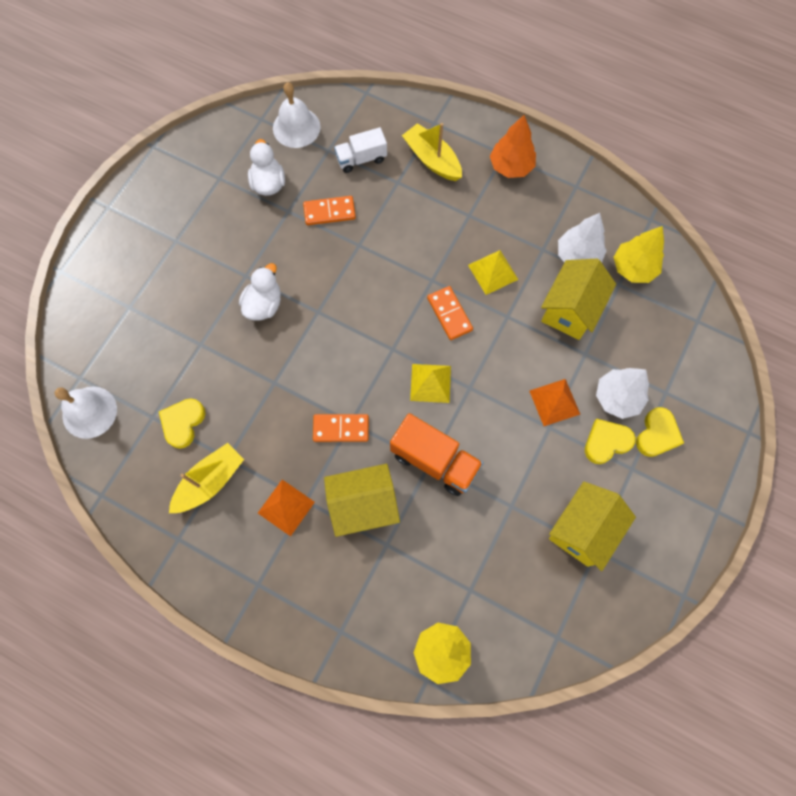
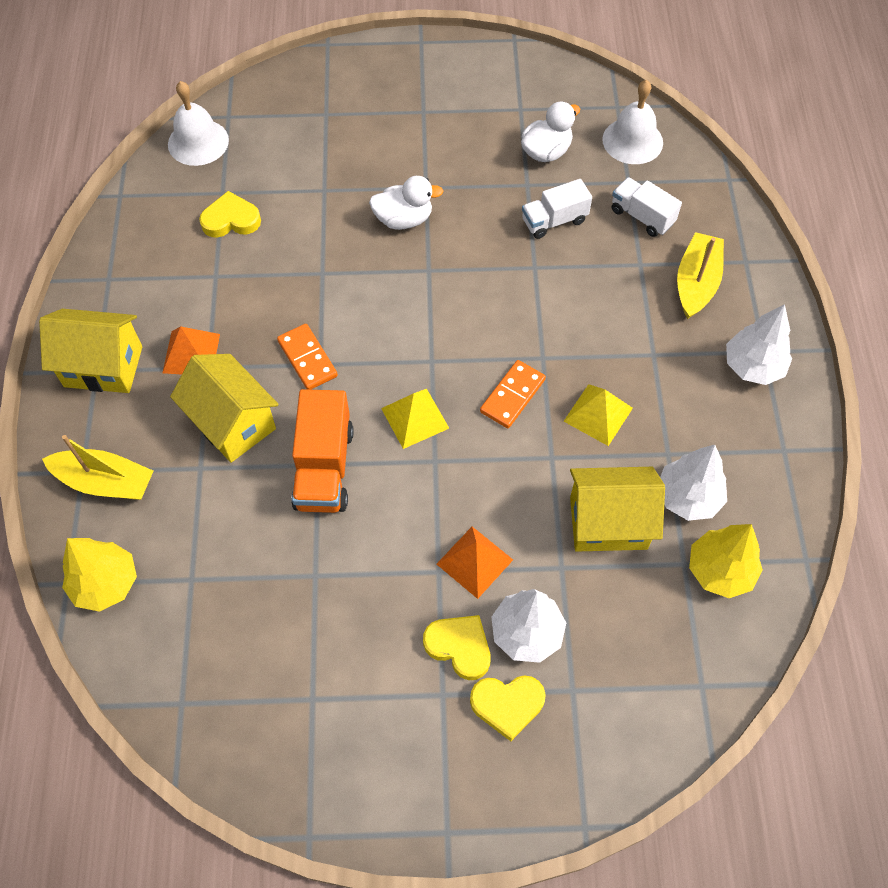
camera: 60 degrees right, 10 degrees down
(210, 482) = (182, 274): yellow boat -> yellow boat (105, 482)
(329, 212) = (554, 221): orange domino -> white truck
(511, 166) = (753, 366): orange tree -> white tree
(582, 530) = (329, 670): yellow house -> yellow house (103, 366)

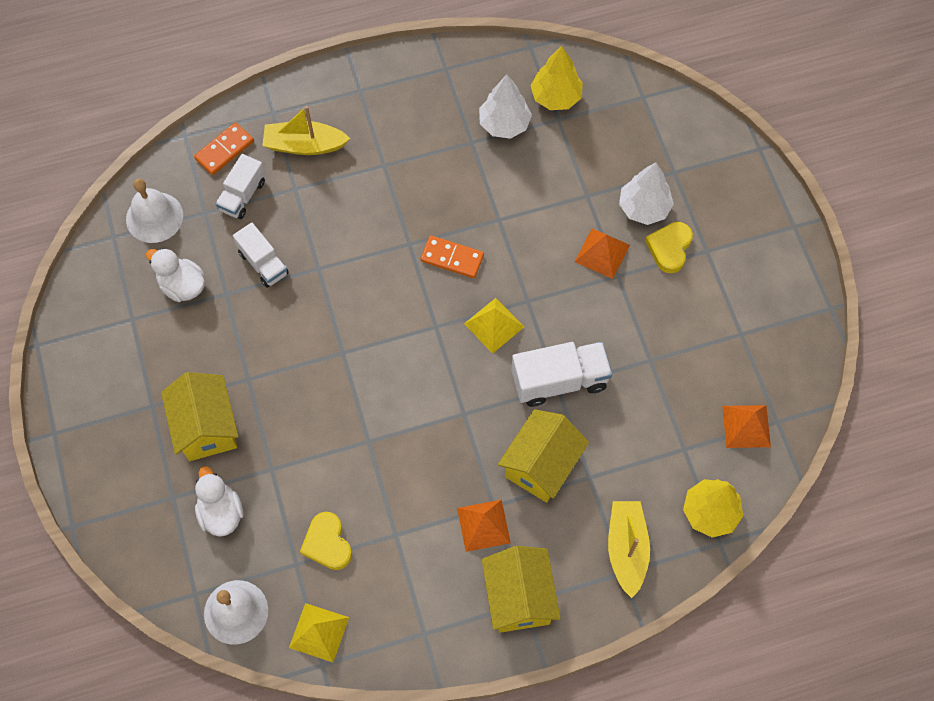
camera: 105 degrees left, 5 degrees up
(190, 662) = (746, 426): none -> orange pyramid
(307, 358) = (461, 425): orange domino -> orange domino (224, 150)
(324, 468) = (559, 381): orange truck -> white truck
(404, 219) = (290, 388): white duck -> white duck (221, 512)
(507, 705) = (699, 209): yellow heart -> none
(598, 414) = (451, 194): yellow pyramid -> yellow pyramid (319, 632)
(608, 523) = (542, 172): yellow house -> yellow house (207, 427)
(753, 366) = (376, 96): white tree -> none

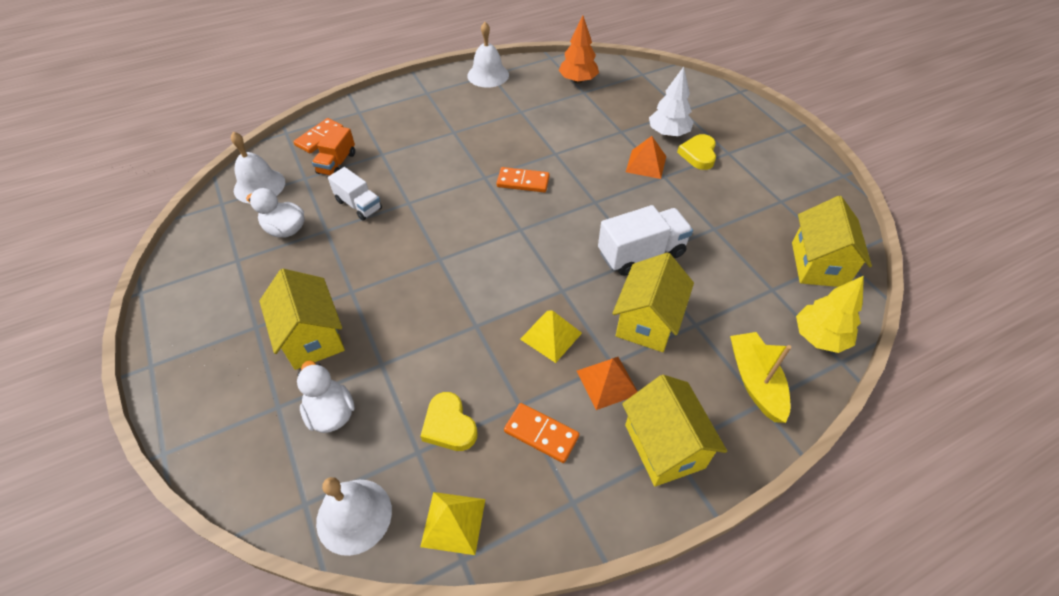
camera: 10 degrees left, 15 degrees down
(242, 195) = (337, 163): white truck -> orange truck
(304, 145) = (386, 127): yellow boat -> none
(410, 566) = (541, 434): none -> orange domino
(442, 69) = (488, 75): none -> white bell
(494, 325) = (571, 222): yellow pyramid -> yellow pyramid (551, 336)
(504, 124) = (543, 99): white tree -> none
(556, 97) = (578, 80): yellow tree -> orange tree
(746, 426) = (818, 264): orange pyramid -> yellow house

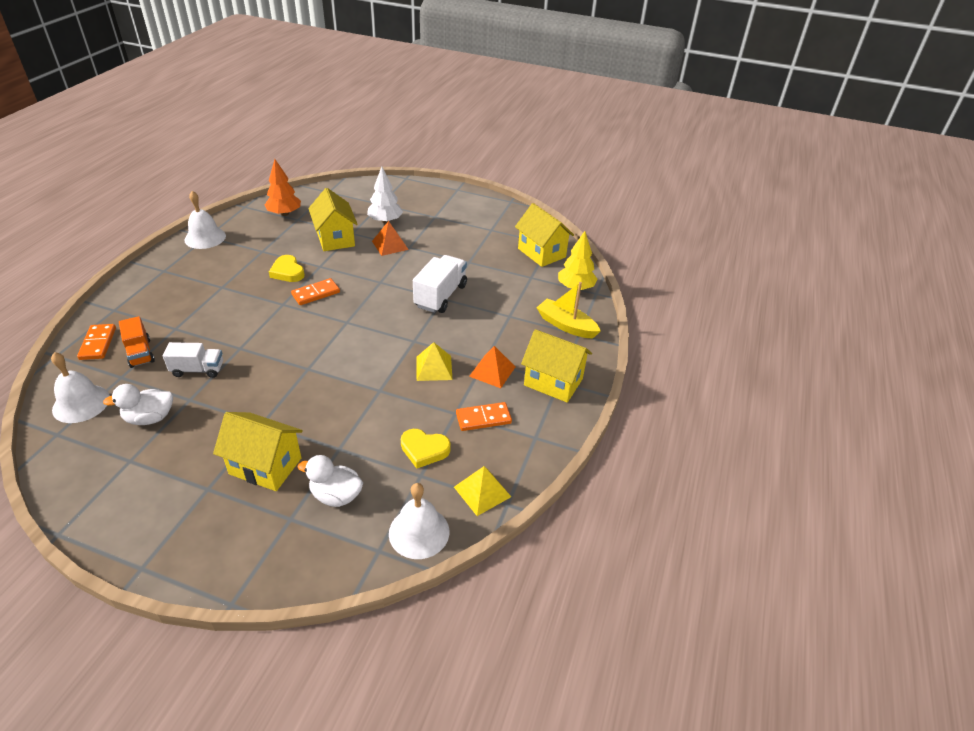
camera: 45 degrees left, 10 degrees down
(647, 321) = (481, 329): yellow house -> yellow house (335, 239)
(698, 154) = (417, 225): yellow heart -> yellow heart (287, 272)

